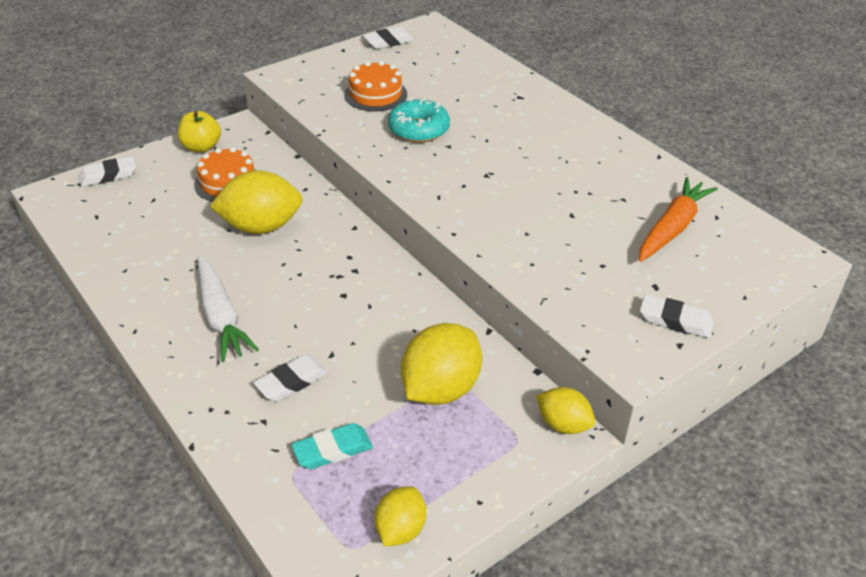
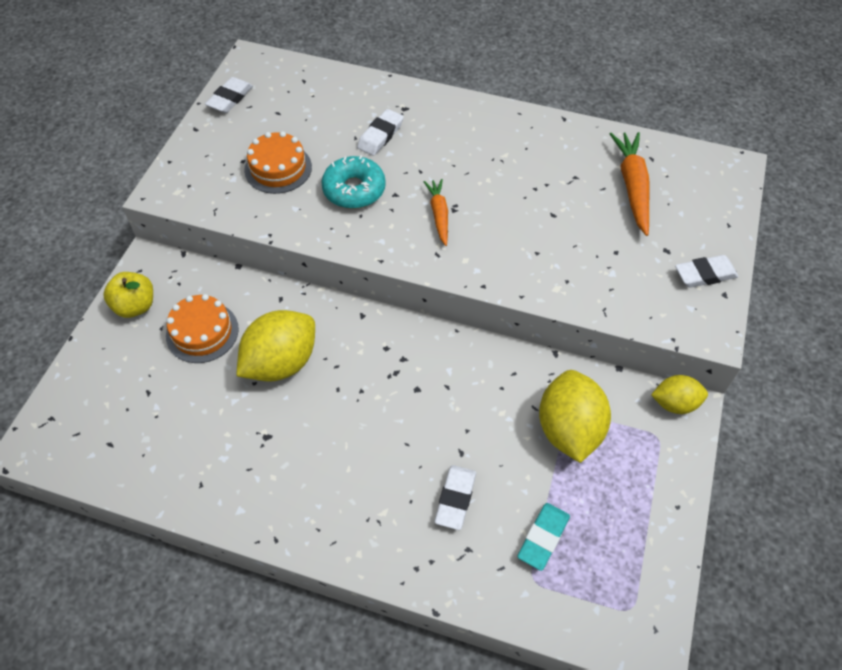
camera: 35 degrees left, 15 degrees up
(108, 175) = (72, 391): white eraser -> white eraser (380, 135)
(221, 317) = (337, 476): white carrot -> none
(400, 530) = (649, 568): yellow lemon -> none
(469, 173) = (439, 215): none -> orange carrot

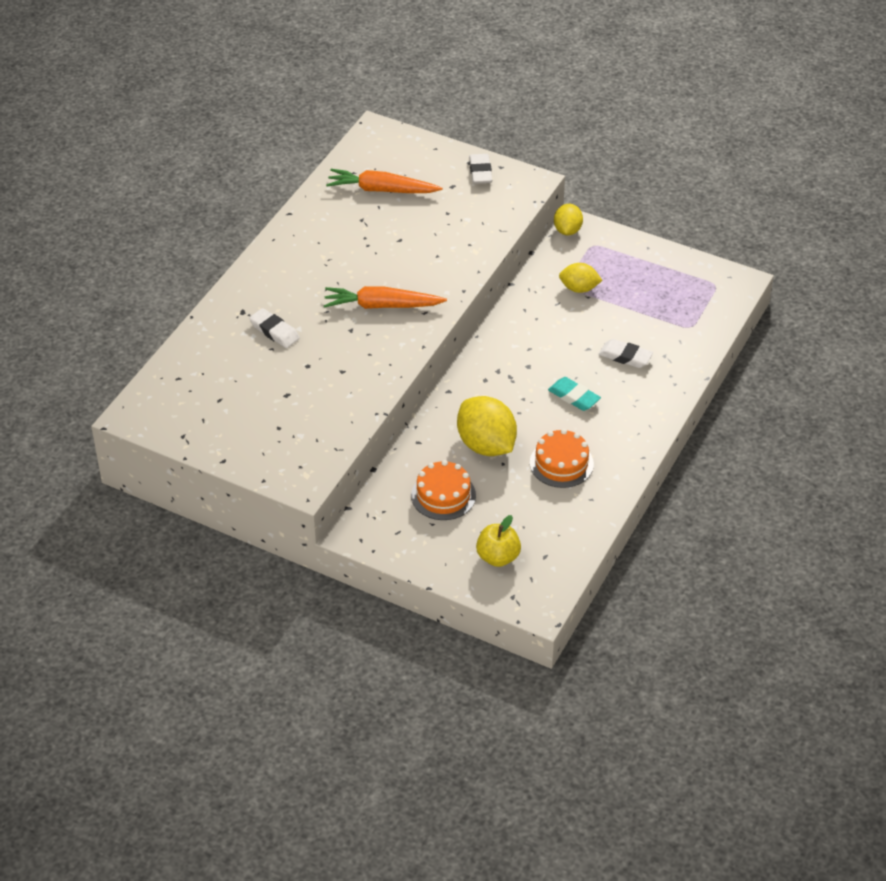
camera: 80 degrees left, 10 degrees down
(135, 306) = (403, 541): yellow apple -> yellow apple (498, 557)
(230, 98) = (187, 433): white eraser -> none
(278, 168) = (296, 403): orange cake -> orange cake (561, 463)
(354, 189) = (338, 355): turquoise donut -> none
(439, 215) = (382, 306): orange carrot -> orange carrot, size x1.62
(543, 538) = (661, 317): turquoise eraser -> turquoise eraser (574, 397)
(569, 429) = (579, 288): yellow lemon -> yellow lemon, size x0.58

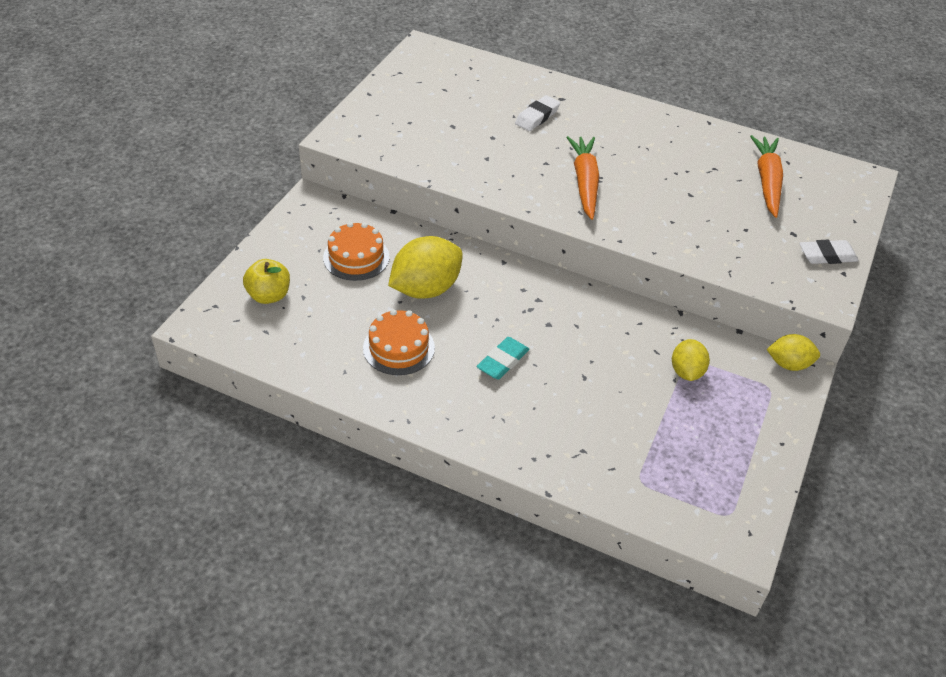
camera: 85 degrees right, 0 degrees up
(625, 357) = (575, 411): white eraser -> none

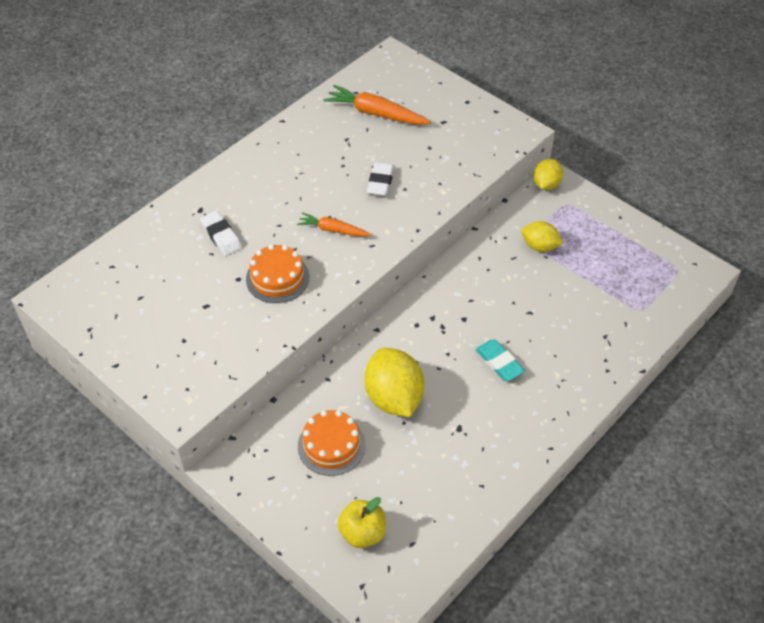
camera: 70 degrees left, 5 degrees up
(398, 348) = (463, 436): orange cake -> orange cake (277, 278)
(585, 182) = (333, 230): orange carrot -> orange carrot, size x0.62
(827, 256) = (474, 113): white eraser -> white eraser (380, 182)

